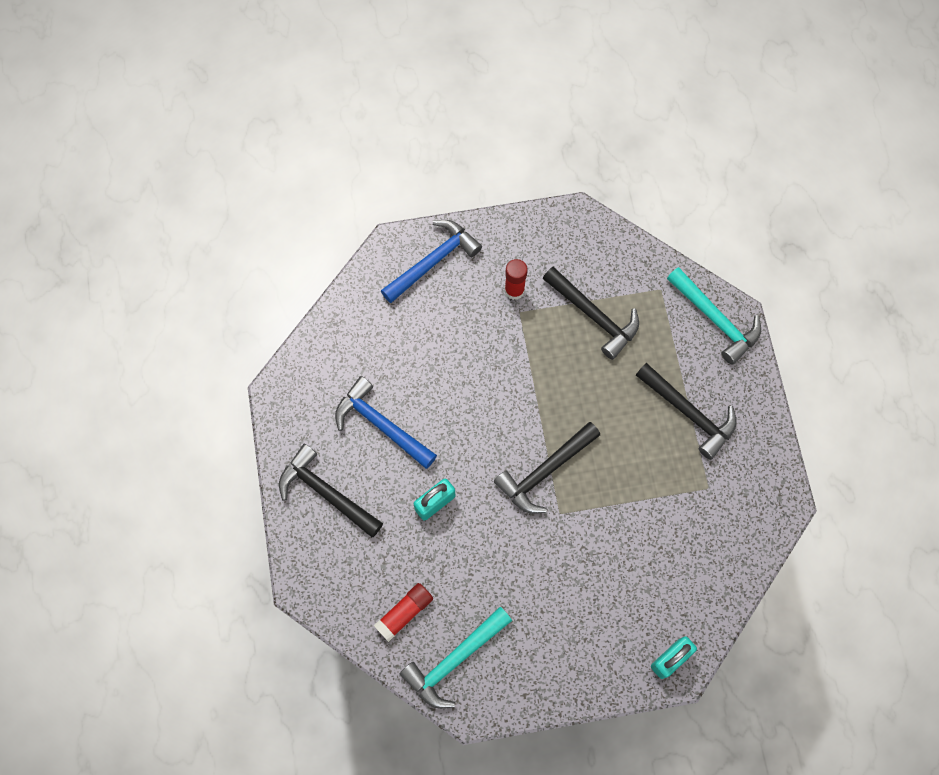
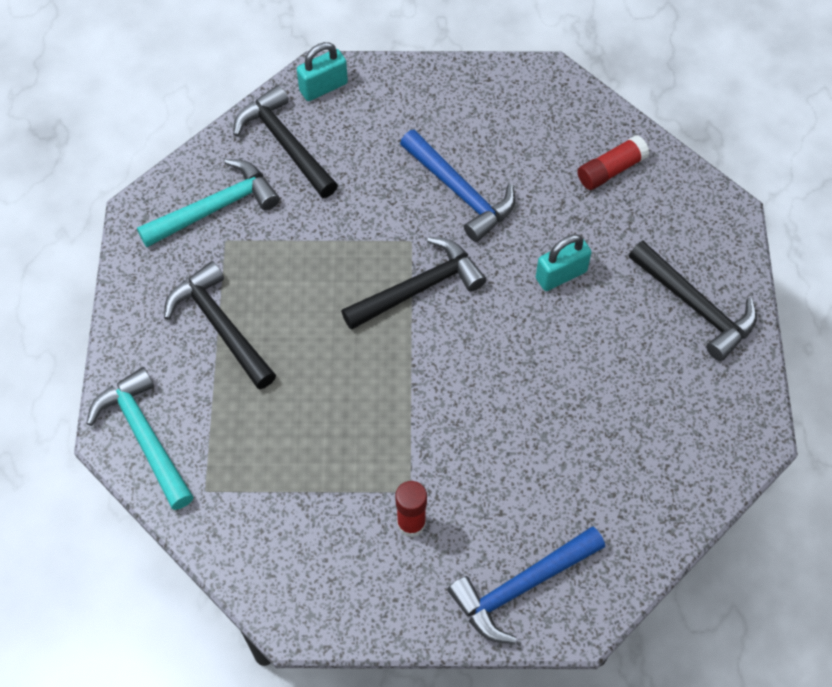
camera: 170 degrees left, 10 degrees down
(381, 425) = (619, 374): blue hammer -> blue hammer (460, 192)
(454, 660) = (560, 119): turquoise hammer -> turquoise hammer (215, 208)
(593, 316) = (308, 469): black hammer -> black hammer (285, 144)

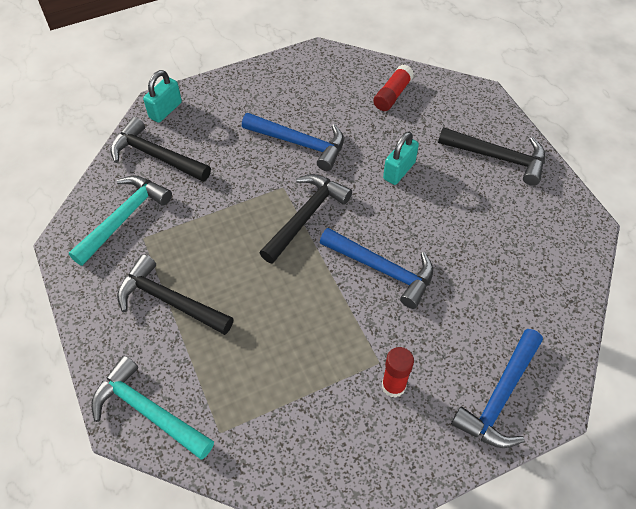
camera: 25 degrees left, 5 degrees down
(472, 388) = (382, 269): none -> blue hammer

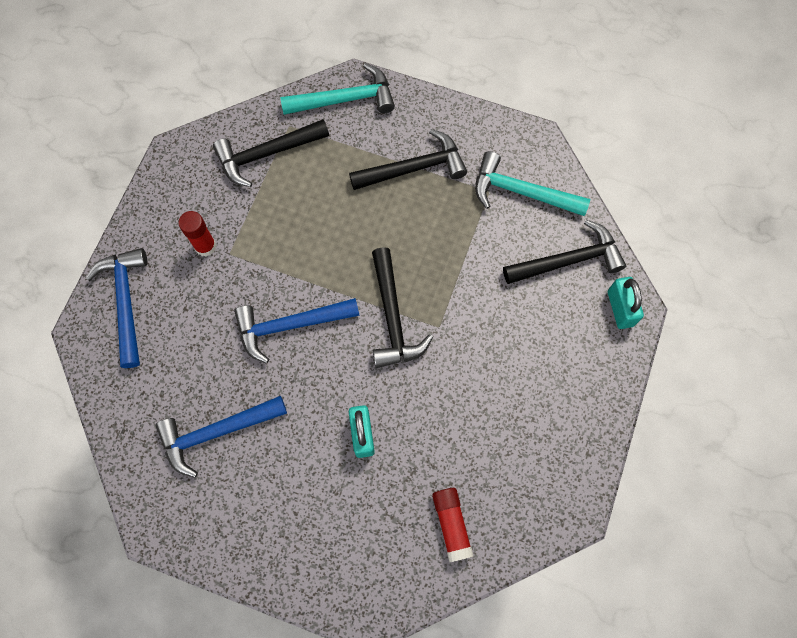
camera: 135 degrees right, 15 degrees up
(124, 218) = (521, 192): turquoise hammer -> turquoise hammer turned 120 degrees clockwise
(299, 143) = (473, 383): blue hammer -> blue hammer (217, 432)
(498, 157) = (288, 536): black hammer -> black hammer (267, 154)

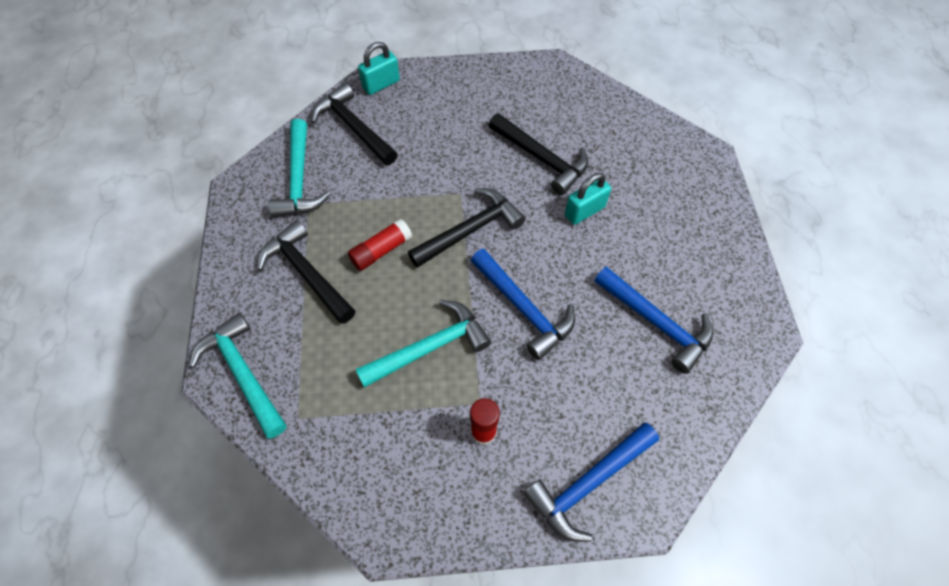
camera: 115 degrees left, 10 degrees down
(267, 154) = (344, 424): black hammer -> black hammer (541, 158)
(295, 236) = (429, 347): none -> turquoise hammer
(451, 524) = (612, 129): red glue stick -> red glue stick (381, 250)

